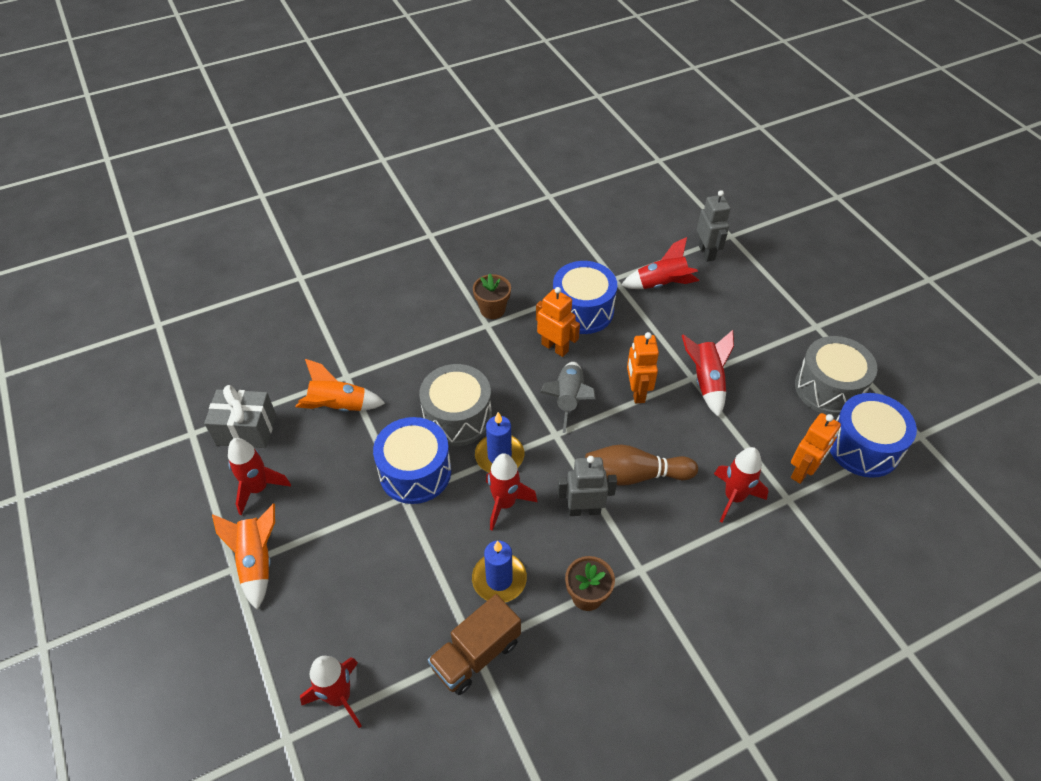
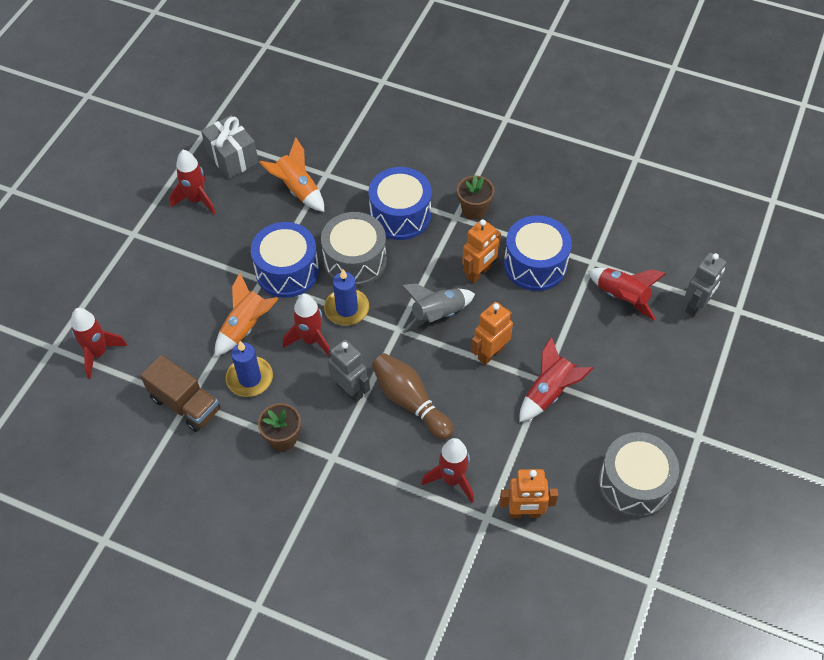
camera: 50 degrees right, 5 degrees up
(257, 561) = (147, 241): orange rocket -> orange rocket (246, 327)
(476, 654) = (185, 404): brown truck -> brown truck turned 150 degrees counterclockwise
(555, 347) = (479, 273): orange robot -> orange robot turned 45 degrees clockwise
(863, 447) = (594, 544): blue drum -> blue drum (400, 215)

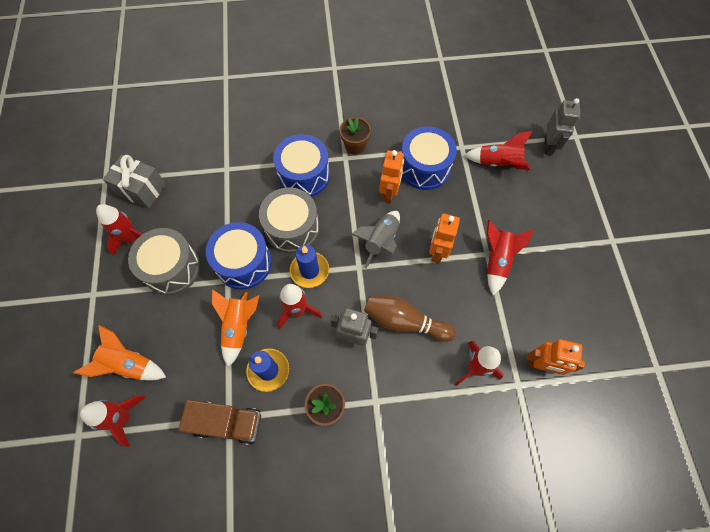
camera: 30 degrees left, 10 degrees up
(297, 190) = (211, 192): orange rocket -> orange rocket (129, 364)
(524, 513) = (541, 365): orange robot -> orange robot turned 45 degrees clockwise
(634, 484) = (597, 300): grey drum -> grey drum (172, 268)

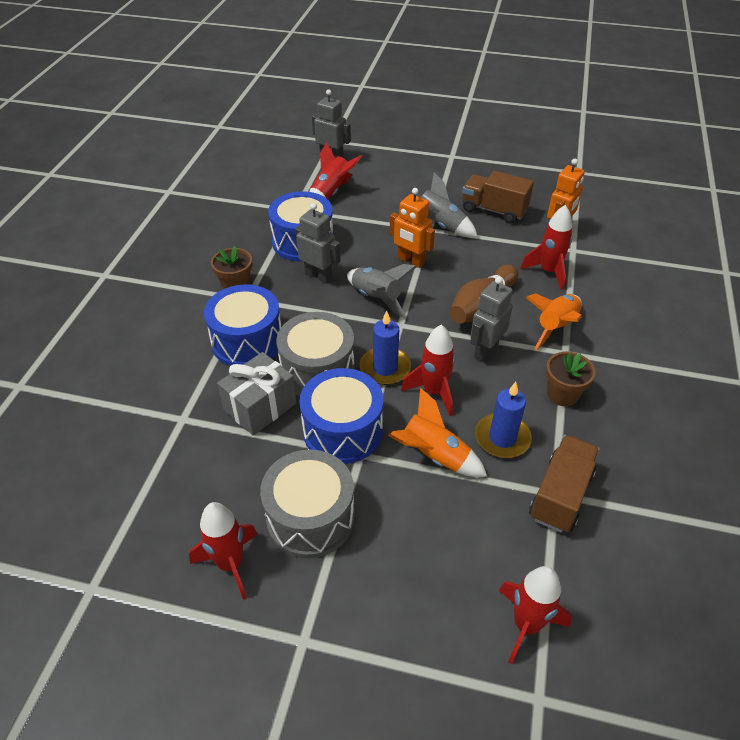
camera: 70 degrees left, 20 degrees down
(129, 364) = (444, 603): orange rocket -> orange rocket (555, 327)
(141, 189) = (147, 534): grey gift -> grey gift (260, 407)
(389, 193) = (318, 276): orange robot -> grey robot
(497, 261) = (440, 225): red rocket -> grey rocket
(543, 300) = (493, 210): none -> brown truck

